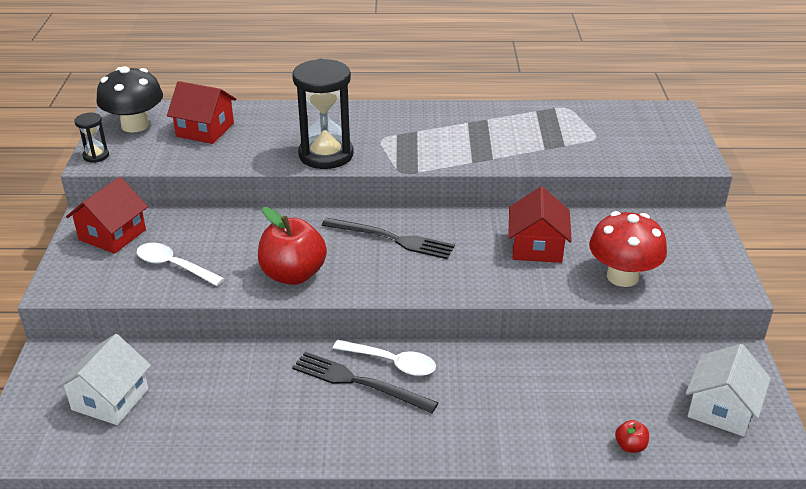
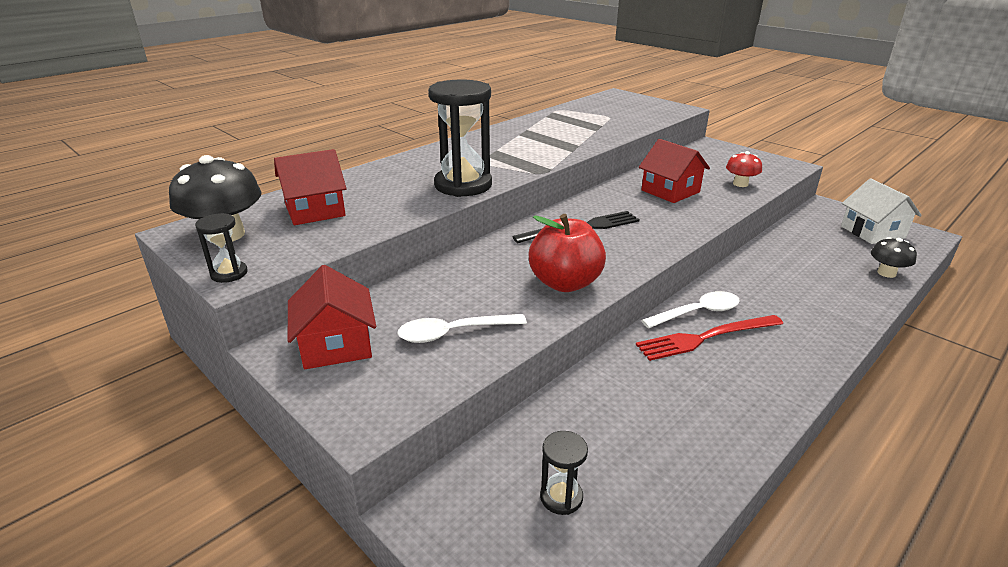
camera: 45 degrees left, 5 degrees down
(110, 399) = (561, 497): white house -> black hourglass
(358, 382) = (706, 338): black fork -> red fork
(622, 276) = (740, 184): red mushroom -> red mushroom, size x0.56
(630, 446) = (886, 273): red apple -> black mushroom

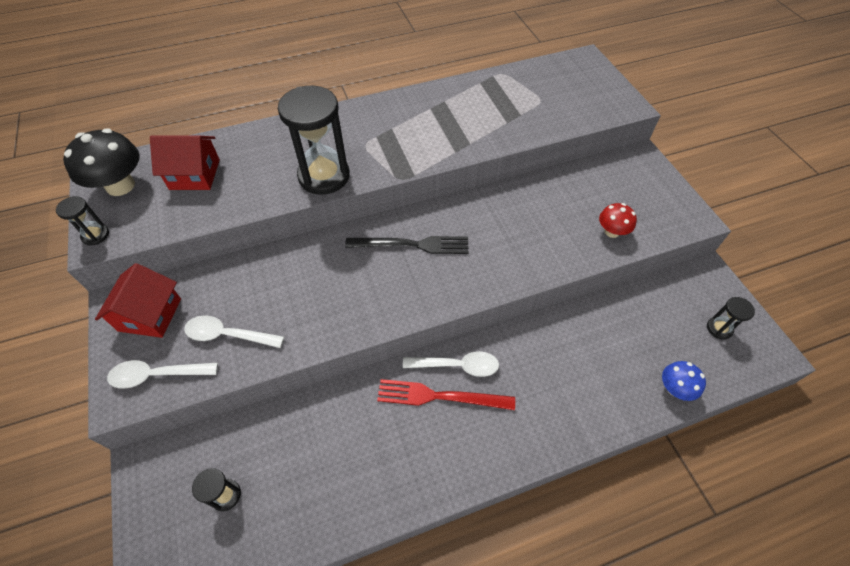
camera: 25 degrees right, 25 degrees up
(396, 389) = (157, 375): none -> white spoon
(565, 283) = (345, 311): red apple -> none
(670, 191) = (533, 220): red house -> none
(872, 232) = (719, 328): white house -> black hourglass
(886, 273) = (674, 388): black mushroom -> blue mushroom

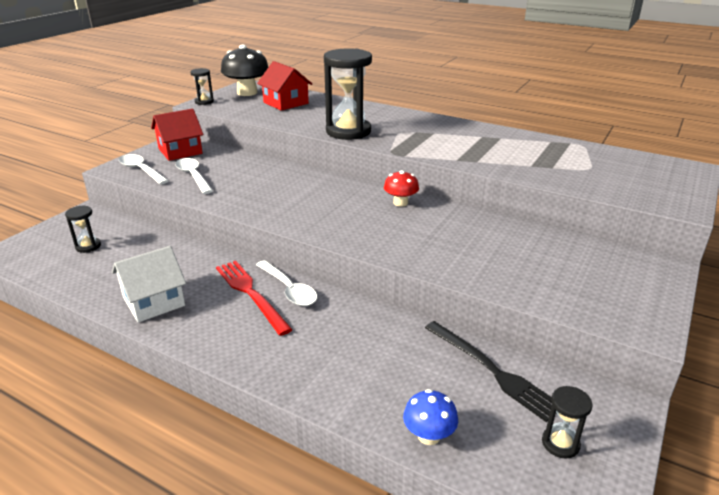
camera: 50 degrees right, 25 degrees down
(387, 479) = (154, 301): none -> white house
(412, 245) = (357, 201): black fork -> black fork (492, 371)
(612, 232) = (532, 283): red mushroom -> red mushroom (400, 203)

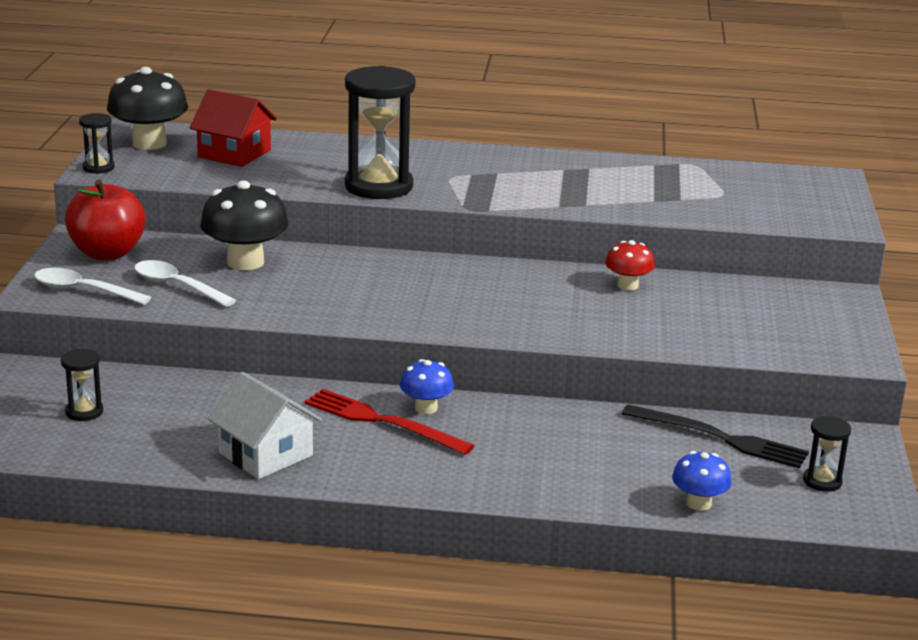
camera: 25 degrees left, 5 degrees down
(154, 301) = (265, 454): white house -> white house turned 75 degrees counterclockwise
(180, 151) = (107, 253): red house -> red apple
(248, 168) = (245, 262): none -> black mushroom
(289, 289) = (426, 408): white spoon -> blue mushroom
(400, 203) = (504, 275): red mushroom -> red mushroom (627, 285)

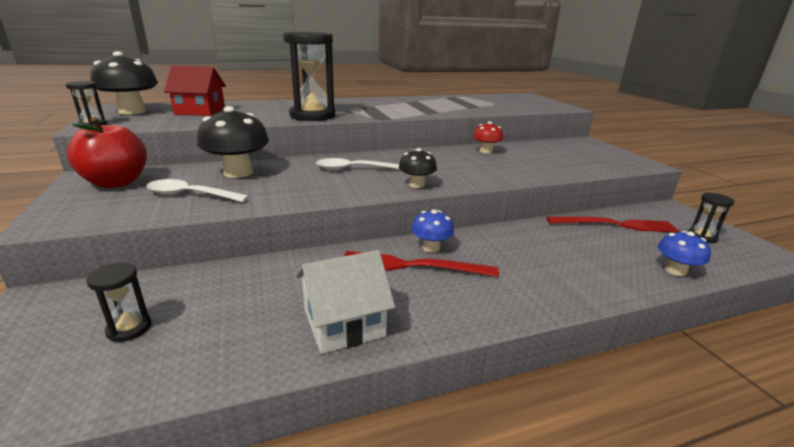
camera: 25 degrees left, 0 degrees up
(83, 290) = (100, 212): white spoon -> white spoon (353, 169)
(265, 454) = (344, 323): white house -> white house turned 45 degrees counterclockwise
(449, 323) = (416, 184): none -> black mushroom
(720, 438) = (615, 225): black fork -> red fork

